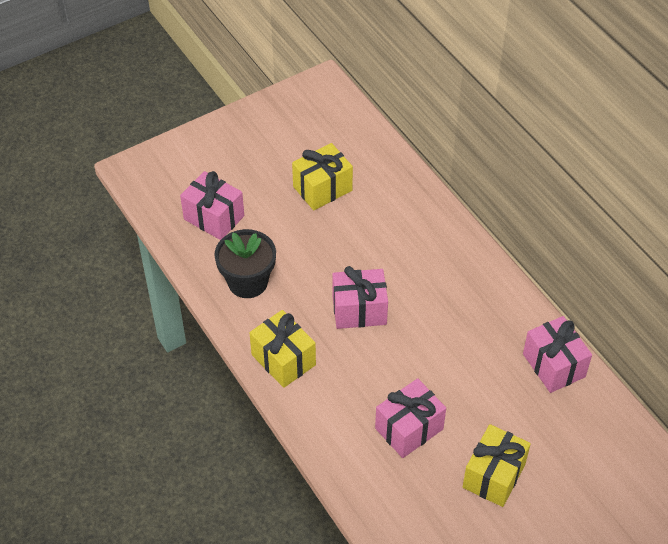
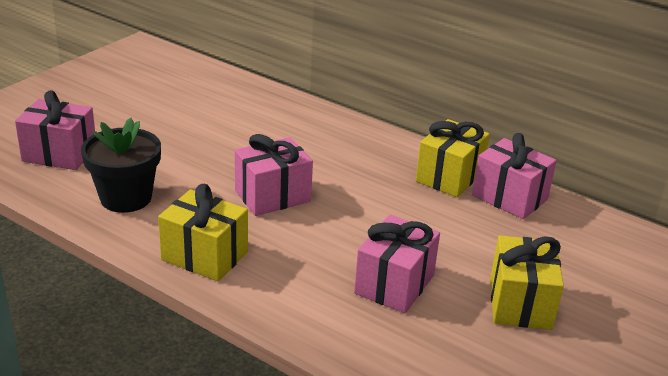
camera: 25 degrees left, 20 degrees down
(322, 188) = (177, 113): yellow gift -> yellow gift (449, 177)

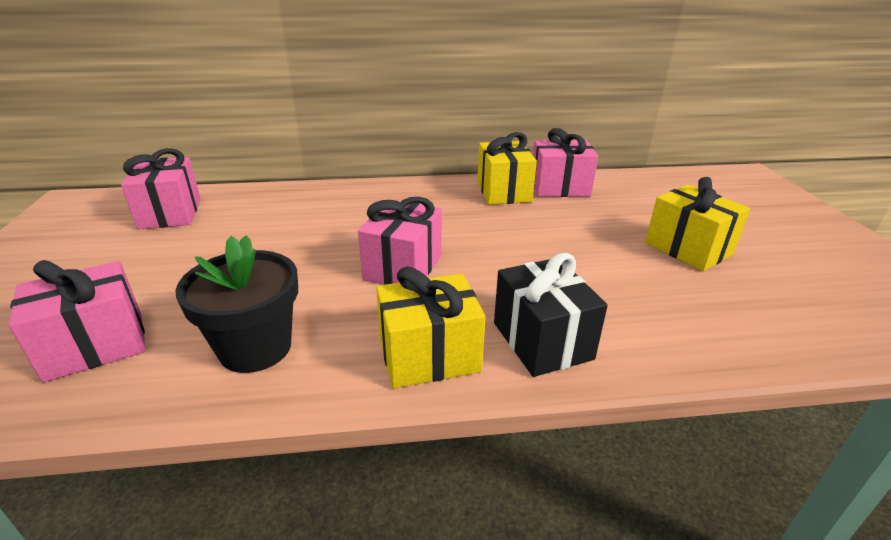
camera: 40 degrees left, 0 degrees up
(282, 289) = (542, 340): none -> black gift
(394, 284) = (605, 283): pink gift -> pink gift (170, 213)

